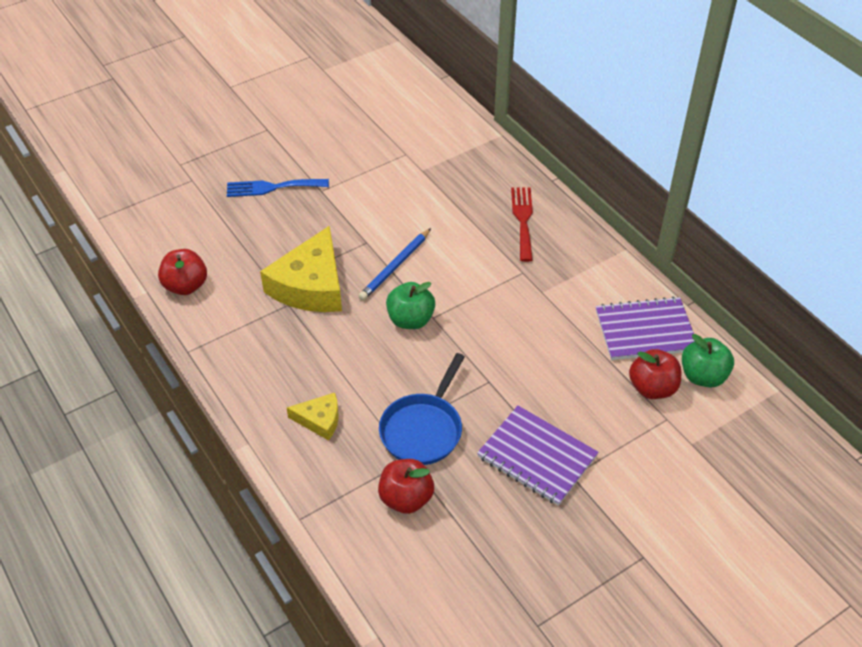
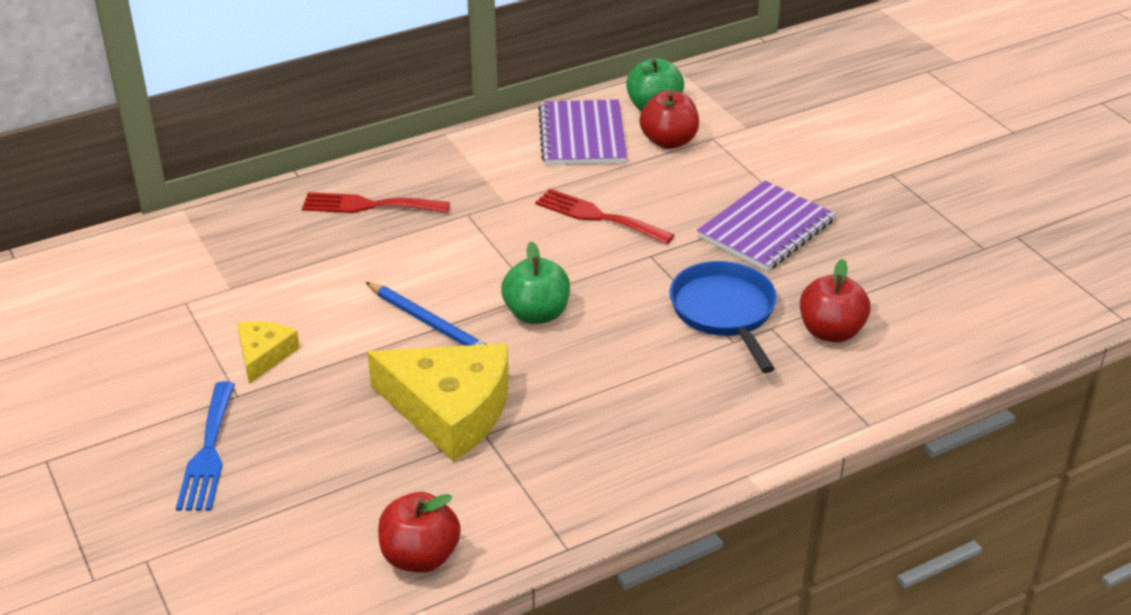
camera: 85 degrees left, 10 degrees down
(320, 420) = (708, 403): yellow cheese -> yellow cheese (264, 355)
(423, 429) = (725, 312): blue pan -> blue pan turned 135 degrees counterclockwise
(534, 347) = (598, 216): none -> red fork

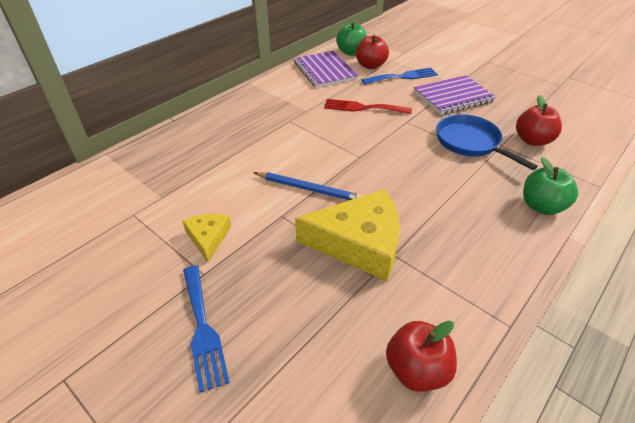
camera: 20 degrees left, 5 degrees up
(368, 205) = (227, 128): red fork -> none
(536, 314) = (369, 168): green apple -> green apple (541, 206)
(709, 174) = (403, 77): none -> blue fork
(765, 229) = (453, 96): purple notebook -> purple notebook turned 45 degrees clockwise

